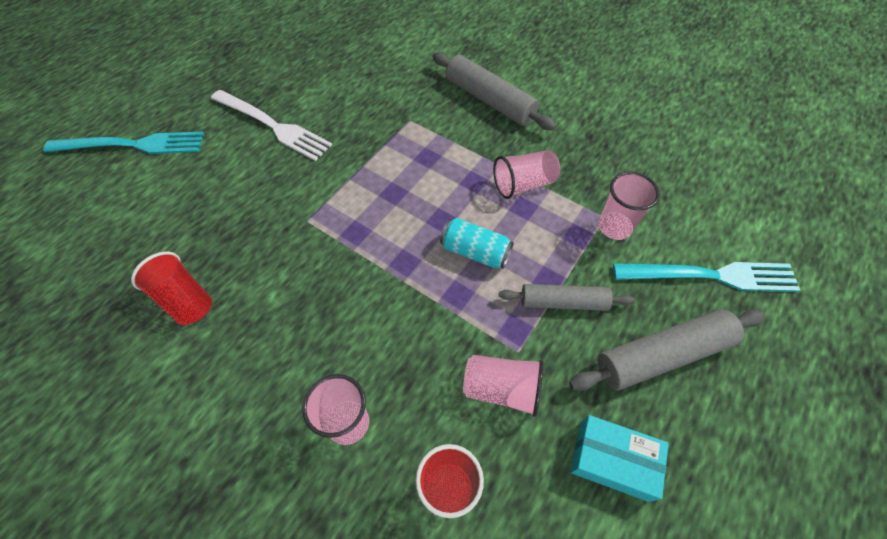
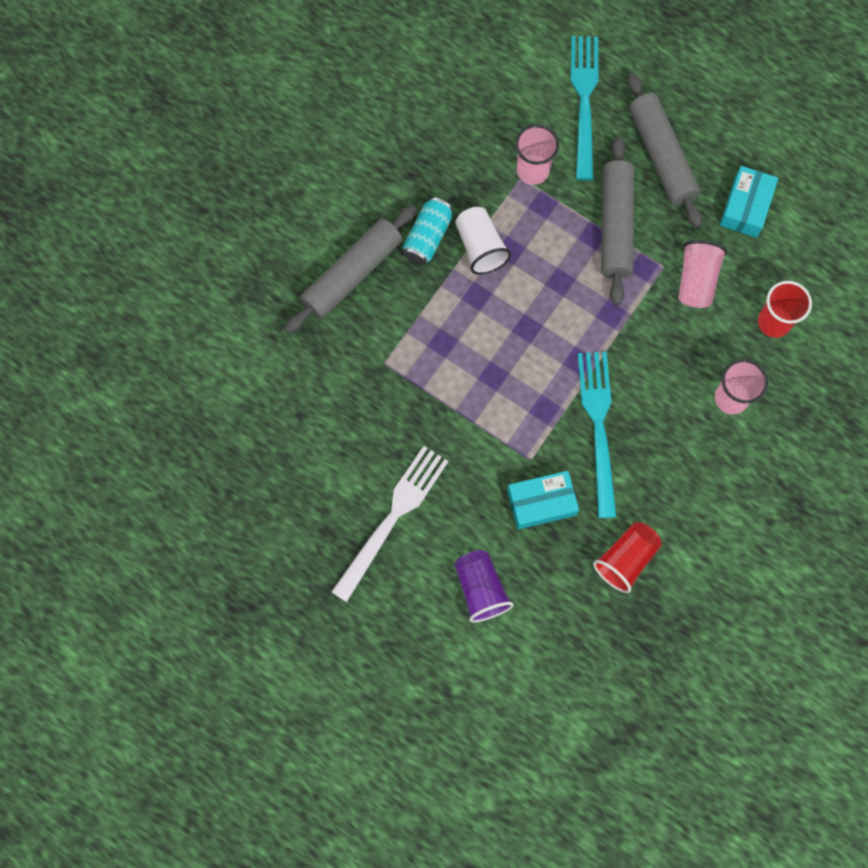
camera: 90 degrees left, 15 degrees up
(132, 145) = (423, 678): turquoise fork -> turquoise fork (598, 426)
(194, 182) = (480, 589): none -> purple cup
(262, 228) = (541, 503): none -> turquoise box
(475, 252) = (564, 297): turquoise can -> turquoise can (427, 237)
(523, 184) = (480, 247): pink cup -> white cup
(563, 302) = (615, 226): grey rolling pin -> grey rolling pin, size x1.53

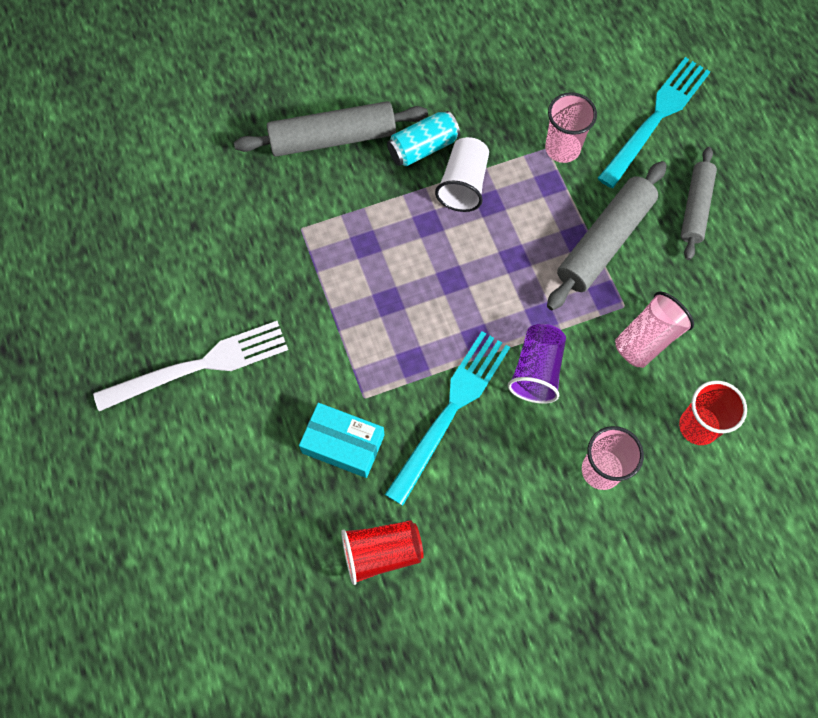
camera: 35 degrees right, 5 degrees down
(480, 589) = (225, 484): purple cup -> purple cup (536, 371)
(661, 156) = (695, 208): grey rolling pin -> grey rolling pin, size x0.65
(745, 207) = (747, 302): turquoise box -> none

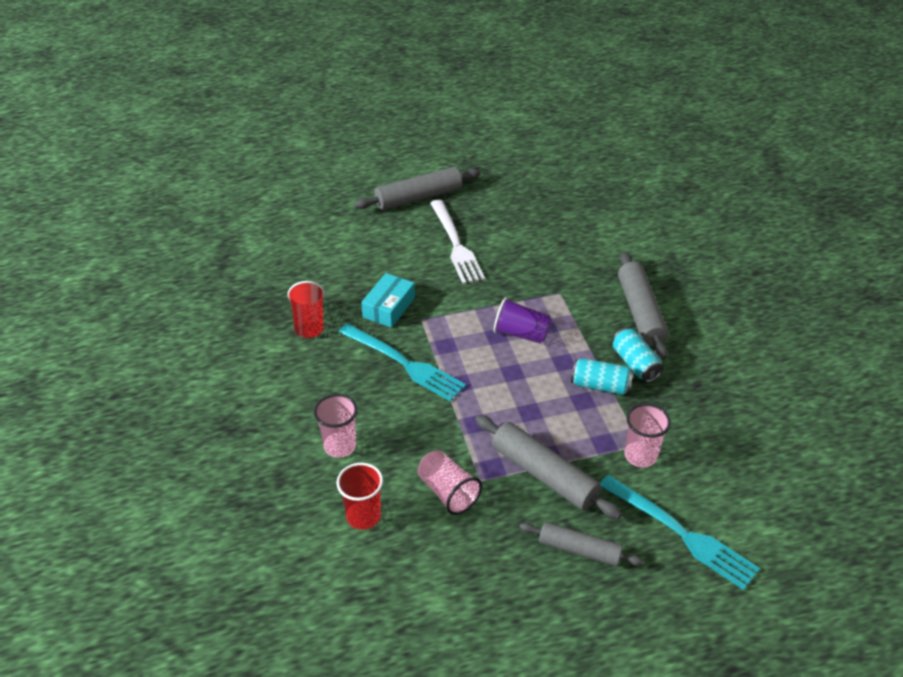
camera: 95 degrees right, 25 degrees down
(81, 431) = (418, 197): none -> grey rolling pin
(463, 184) = (600, 386): white cup -> turquoise can
(536, 371) = (429, 415): purple cup -> purple cup (521, 334)

